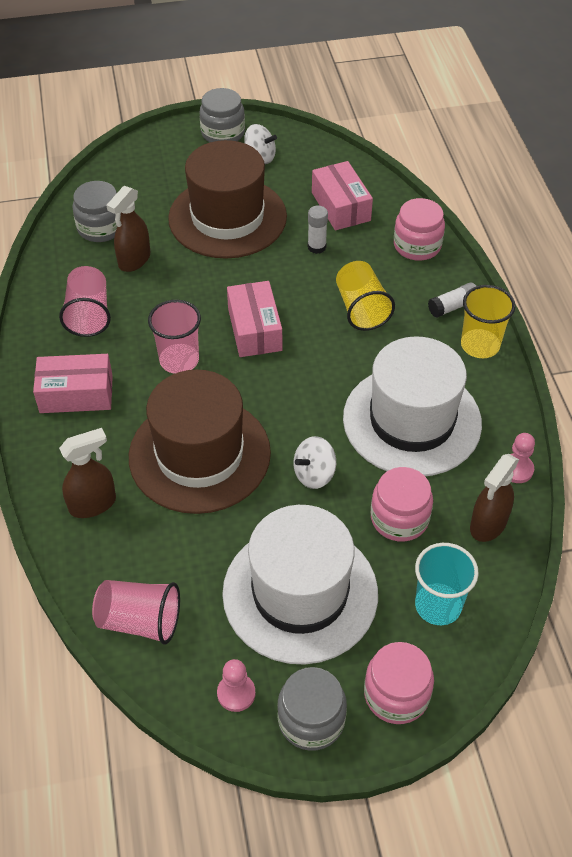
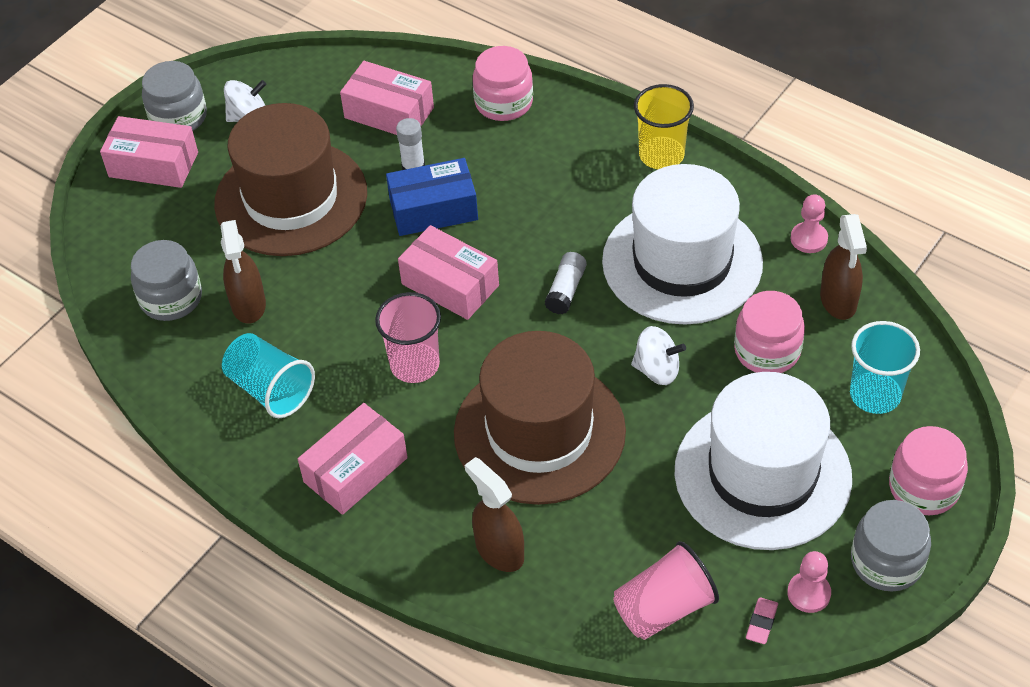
camera: 40 degrees left, 0 degrees up
(89, 315) = (270, 389): pink cup -> turquoise cup
(93, 504) = (499, 550): brown spray bottle -> brown spray bottle turned 60 degrees counterclockwise
(179, 150) = (153, 164): none -> pink box
(185, 684) = (761, 623): none -> pink eraser
(298, 279) = (433, 210): none -> blue box
(314, 474) = (657, 370): white spinning top -> white spinning top turned 90 degrees counterclockwise
(361, 309) = (523, 196): yellow cup -> none
(453, 307) = (600, 137): white glue stick -> white glue stick (566, 290)

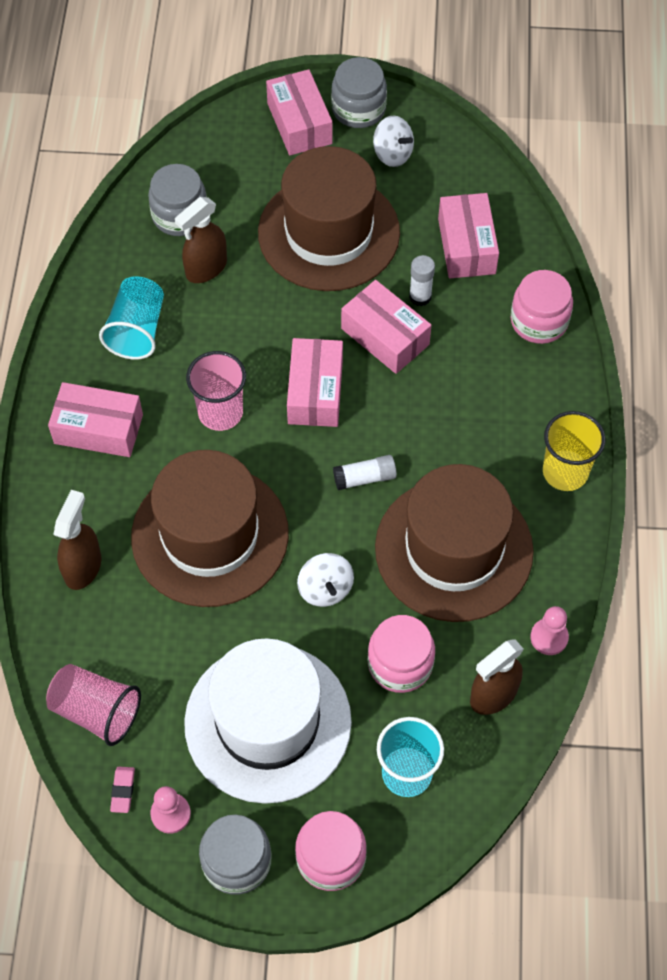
camera: 55 degrees right, 10 degrees up
(433, 210) = (385, 336): blue box -> pink box
(682, 262) = (453, 549): white hat -> brown hat
(761, 623) = (123, 790): pink eraser -> pink eraser turned 75 degrees counterclockwise

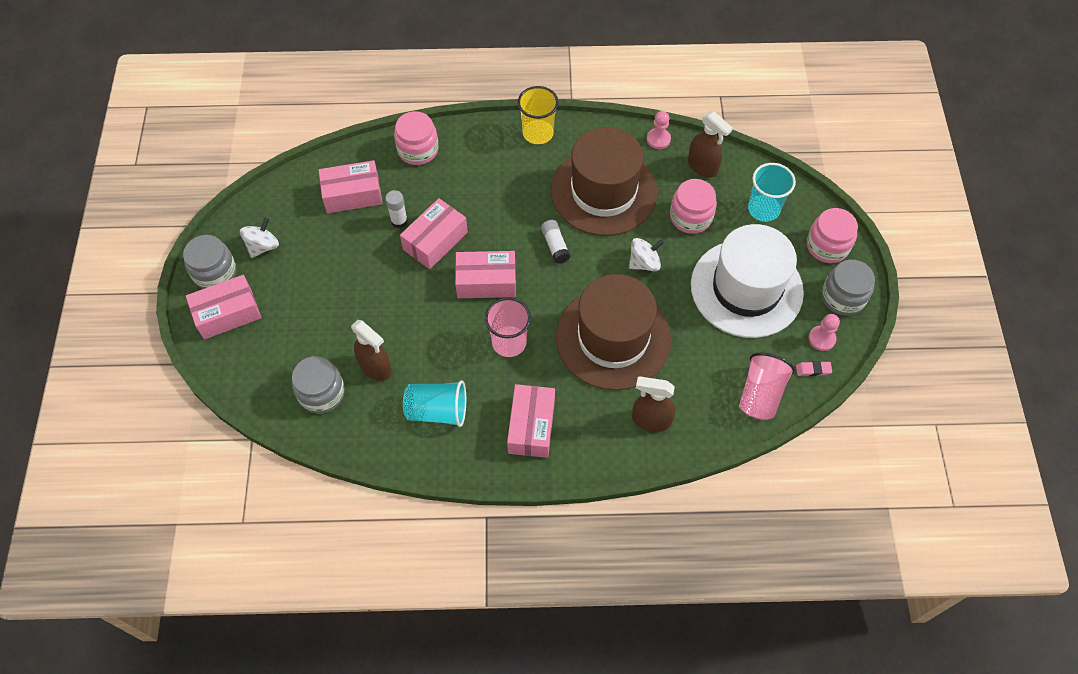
camera: 95 degrees left, 0 degrees up
(329, 233) = (340, 284): brown hat -> none

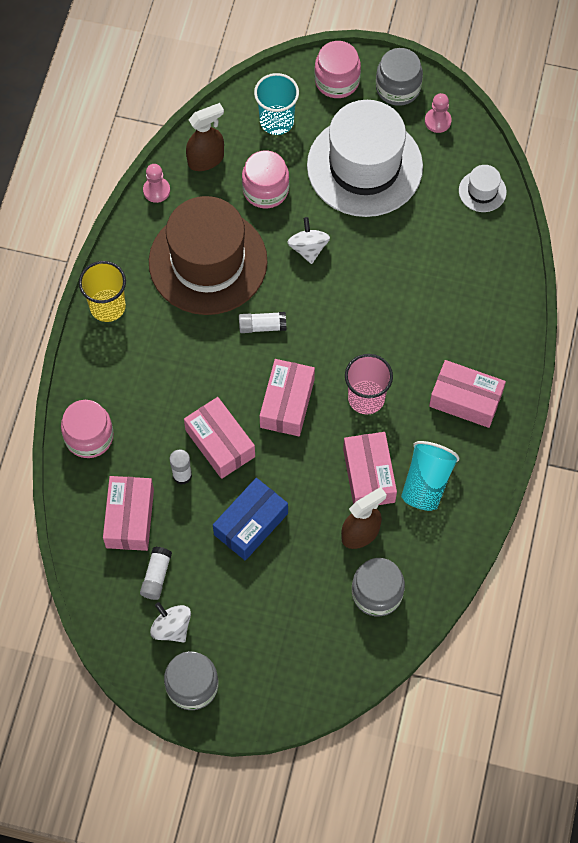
camera: 75 degrees left, 5 degrees up
(227, 313) = (251, 678): pink box -> pink box (368, 475)
(305, 225) = (156, 576): none -> white glue stick
(366, 281) = (250, 524): none -> blue box
(613, 338) = (387, 301): brown hat -> none
(651, 420) = (485, 292): brown spray bottle -> none
(760, 394) = (482, 191): pink cup -> white hat
(813, 370) = (468, 139): pink eraser -> none

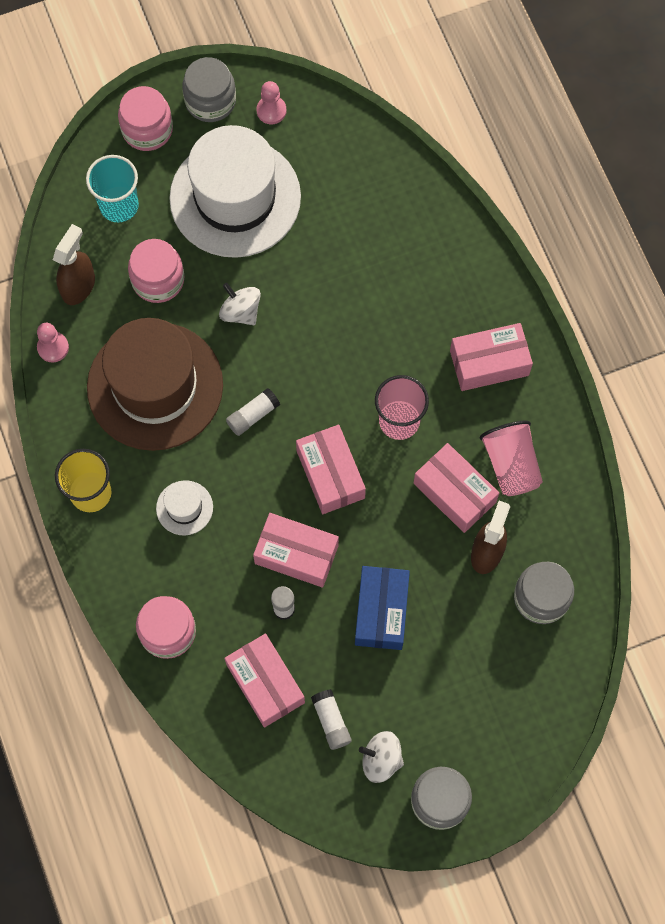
camera: 35 degrees left, 5 degrees up
(426, 483) = (511, 465): turquoise cup -> pink cup
(482, 191) = (361, 153): white hat -> white hat (184, 508)

